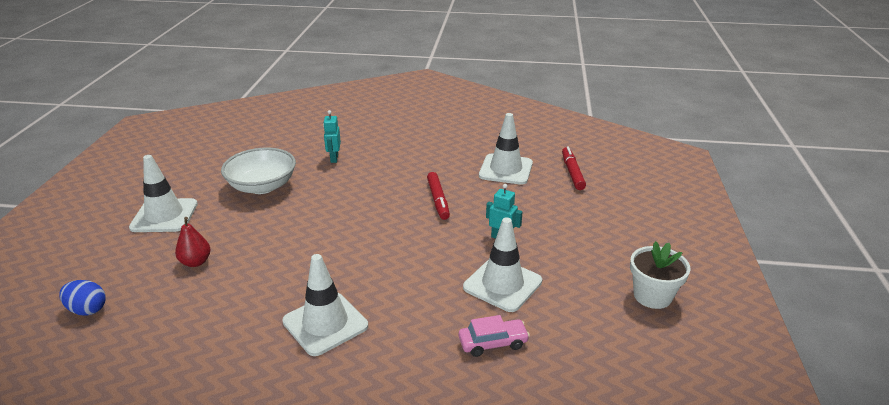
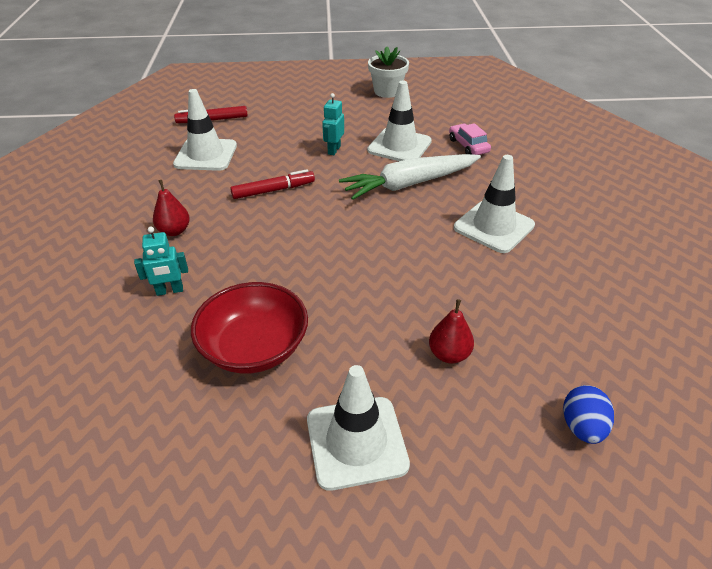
camera: 100 degrees left, 10 degrees up
(262, 186) = (254, 347): white bowl -> red bowl
(399, 158) = (174, 231): none -> red pear
(422, 279) = (409, 184): none -> white carrot

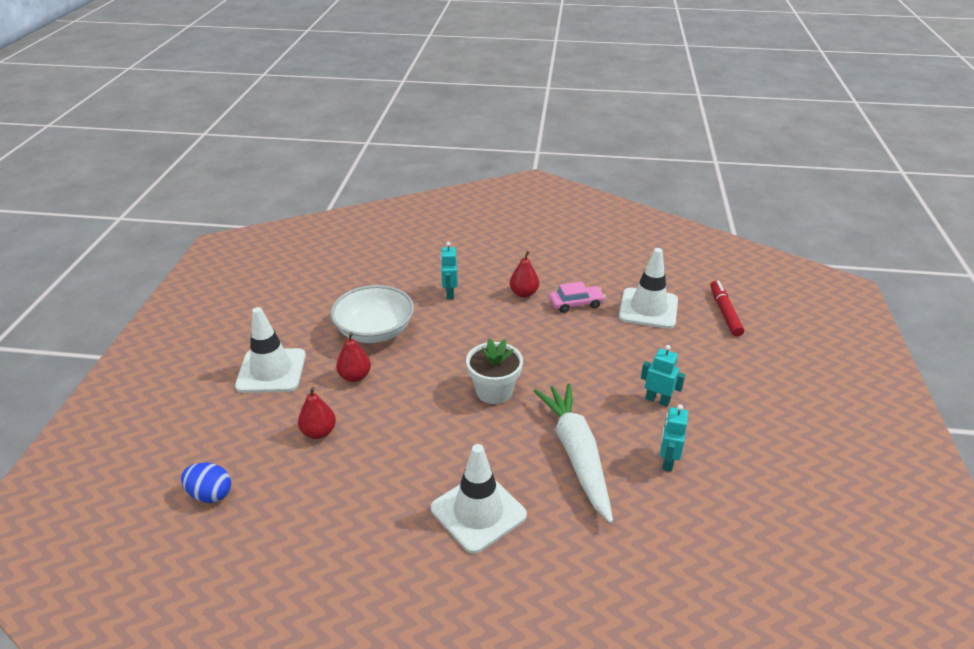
camera: 100 degrees right, 5 degrees down
(254, 347) = (375, 331): red bowl -> white bowl
(273, 190) = (577, 349): red marker -> none
(347, 346) = (355, 376): none -> red pear
(387, 91) = (836, 476): white flower pot -> white flower pot (494, 391)
(399, 146) = (667, 461): white traffic cone -> turquoise robot
(468, 146) = (668, 537): pink car -> pink car (576, 304)

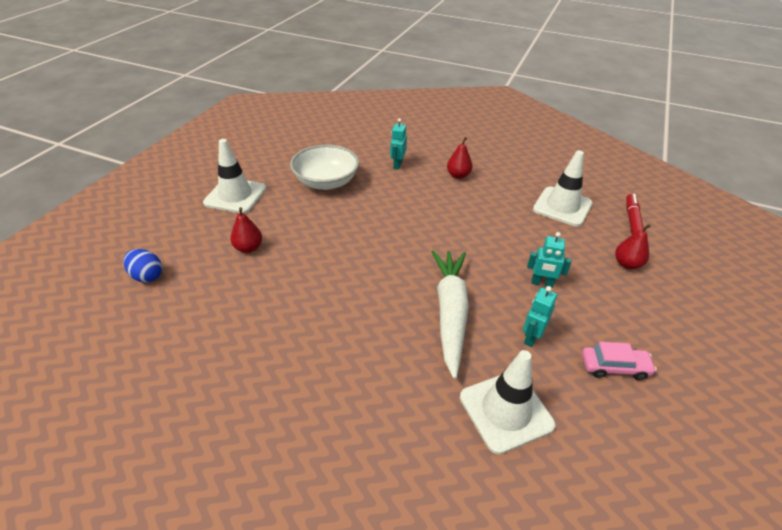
camera: 15 degrees right, 5 degrees up
(355, 376) = (295, 212): red pear -> red pear (627, 264)
(478, 512) = (345, 340): white traffic cone -> white traffic cone (506, 411)
(494, 391) = (401, 246): white flower pot -> none
(576, 304) = (499, 191): pink car -> pink car (614, 367)
(657, 400) = (542, 283): turquoise robot -> turquoise robot turned 150 degrees clockwise

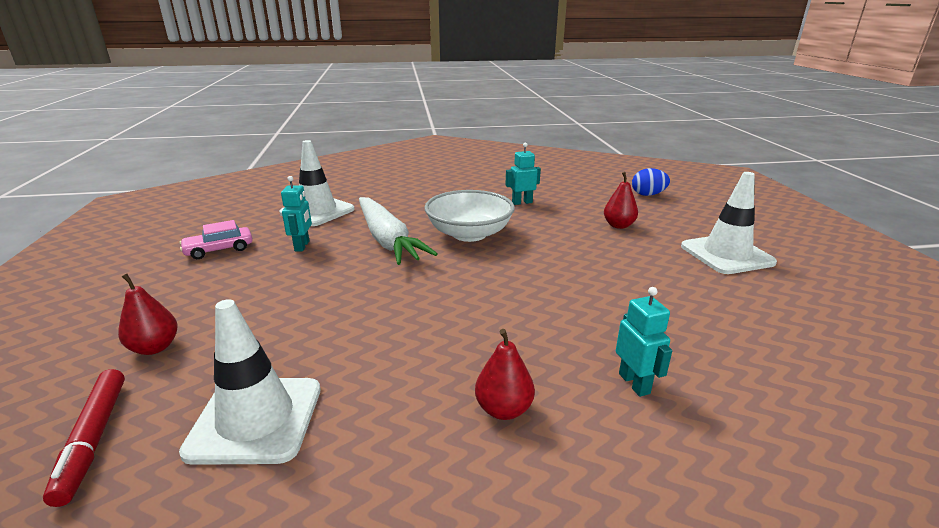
camera: 150 degrees right, 15 degrees down
(326, 182) = (677, 306): white bowl -> white bowl (469, 234)
(542, 283) = (294, 287): turquoise robot -> turquoise robot (522, 202)

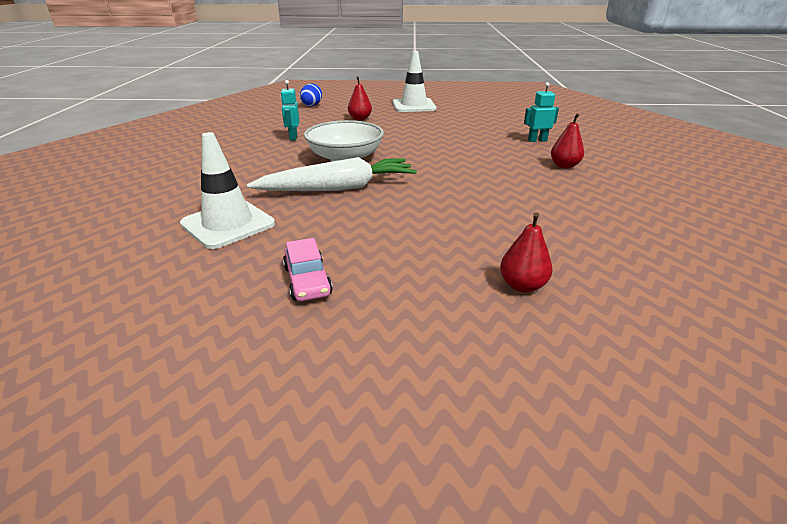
camera: 80 degrees left, 5 degrees up
(94, 438) = (641, 289): red marker -> none
(256, 419) = (596, 229): white traffic cone -> none
(302, 246) = (328, 228): turquoise robot -> none

